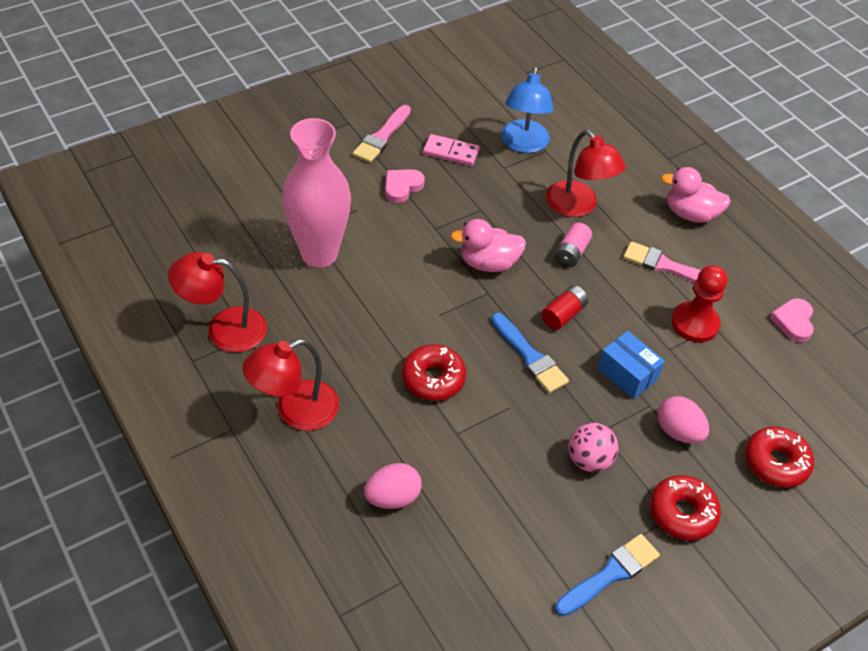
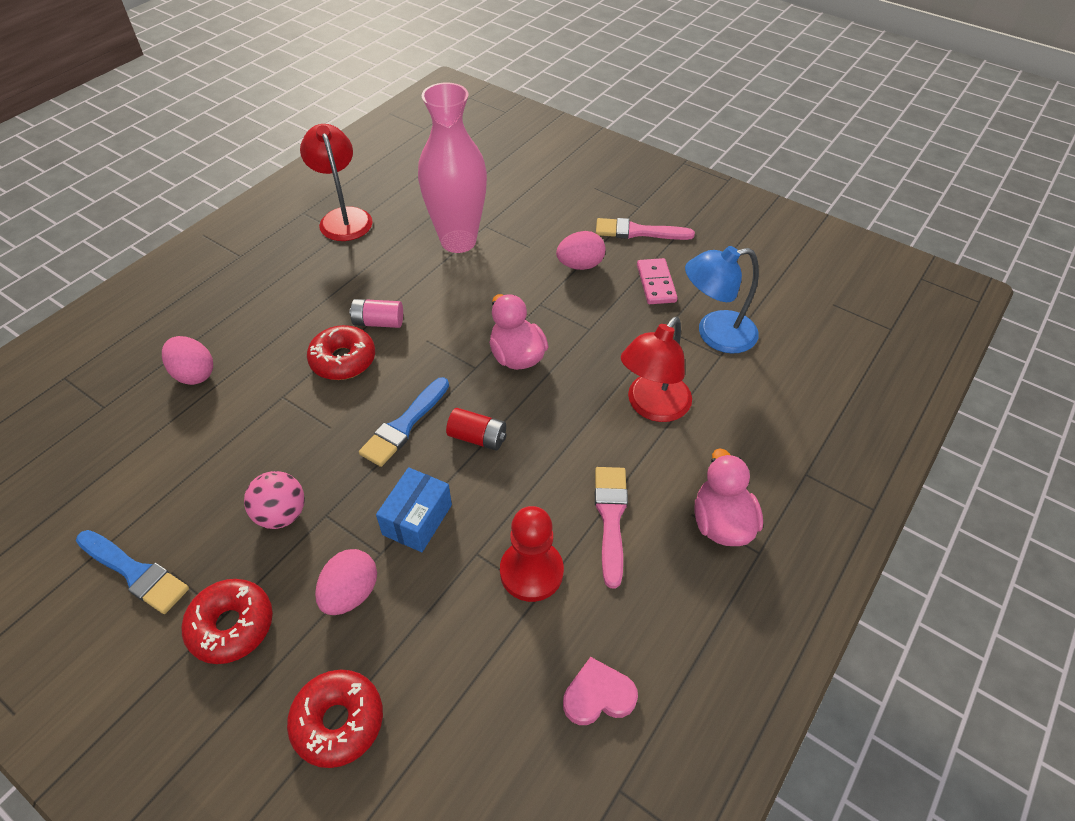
camera: 70 degrees right, 0 degrees up
(295, 411) = (271, 284): red lamp -> none
(402, 187) = (580, 265): pink heart -> pink egg
(571, 253) = (574, 420): pink battery -> pink battery (378, 322)

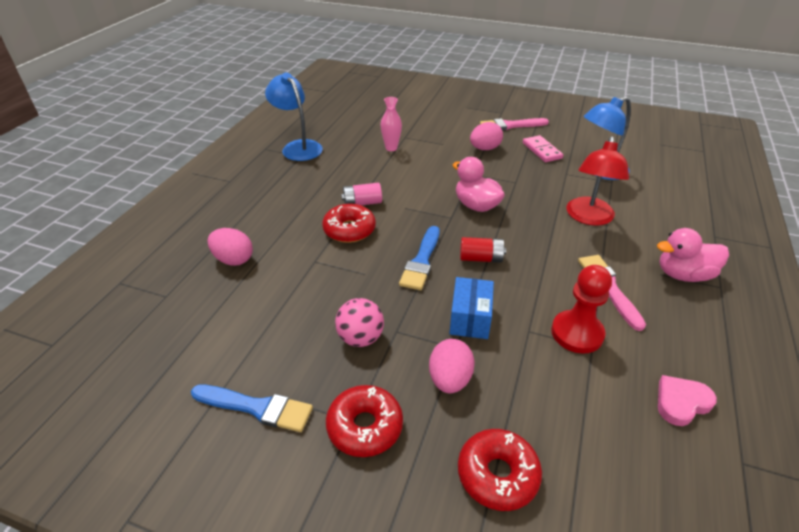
camera: 15 degrees left, 10 degrees down
(343, 217) = (298, 147): red lamp -> blue lamp
(458, 241) = (391, 148): pink vase -> pink vase, size x0.44
(721, 523) = (683, 275): pink duck -> pink duck turned 75 degrees counterclockwise

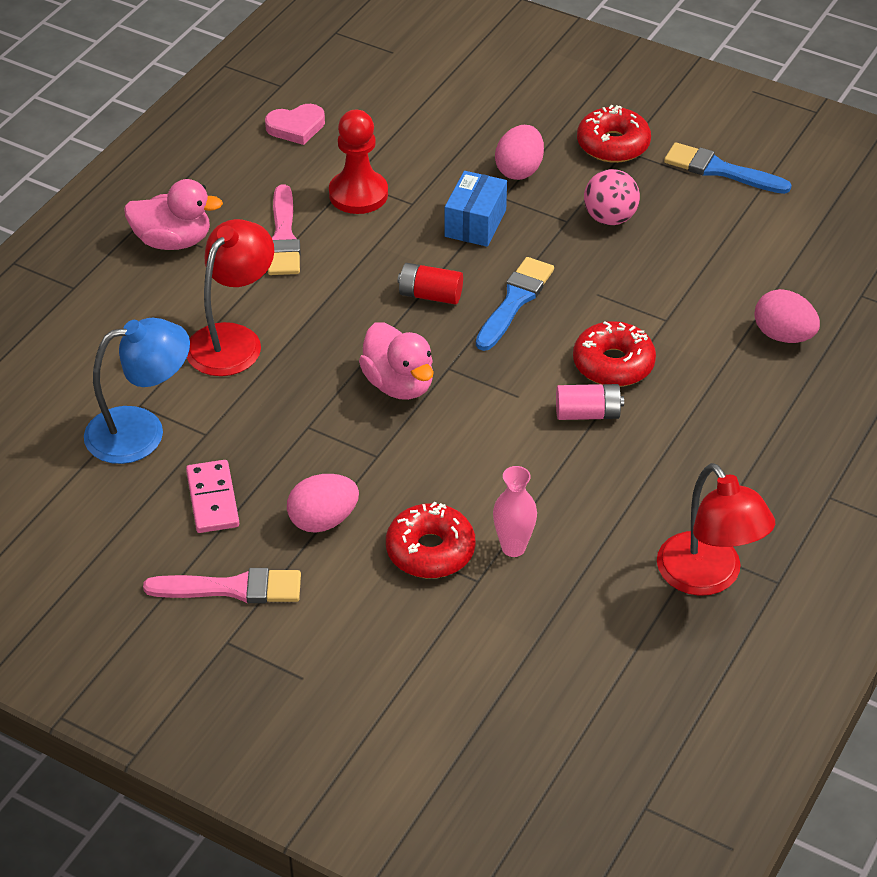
camera: 170 degrees left, 5 degrees up
(298, 147) = (708, 577): blue lamp -> red lamp
(497, 474) = (499, 102): red donut -> red donut (430, 550)

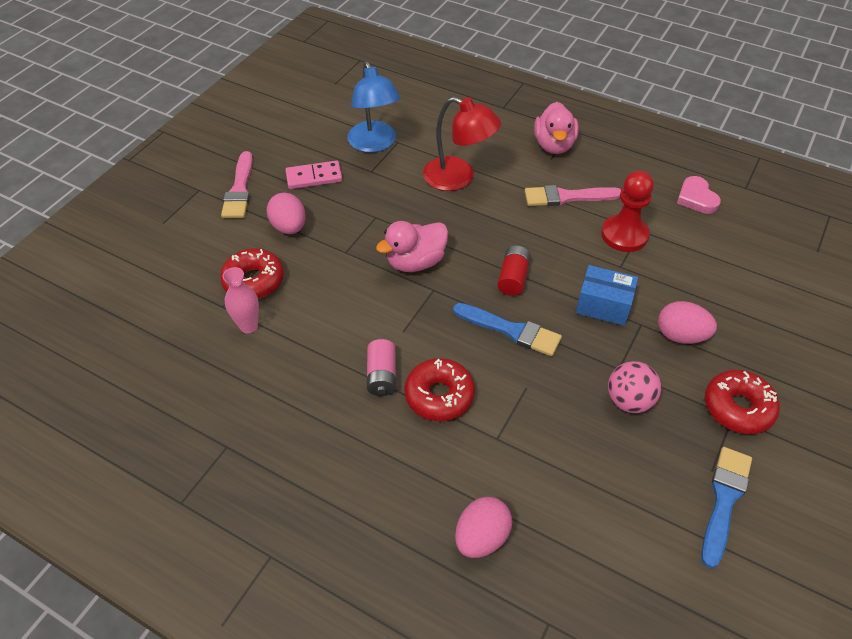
camera: 90 degrees right, 5 degrees up
(708, 577) = (196, 450): red lamp -> none

